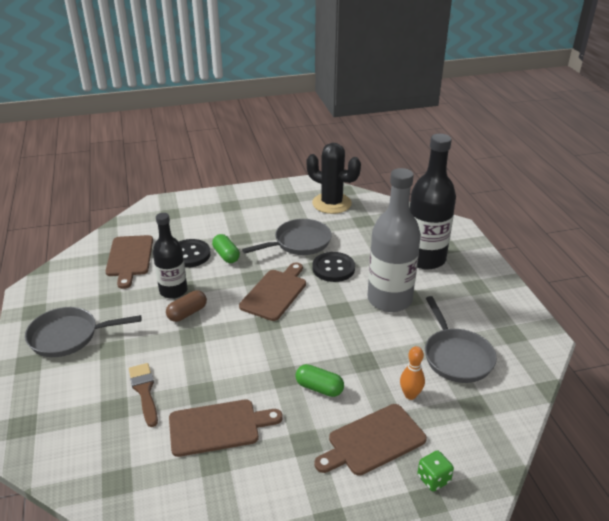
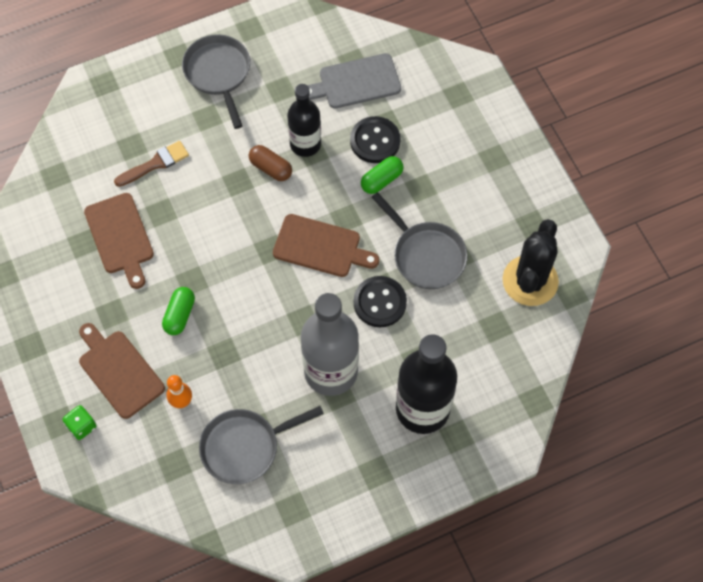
camera: 80 degrees right, 30 degrees up
(129, 258) = (356, 82): brown cutting board -> grey cutting board

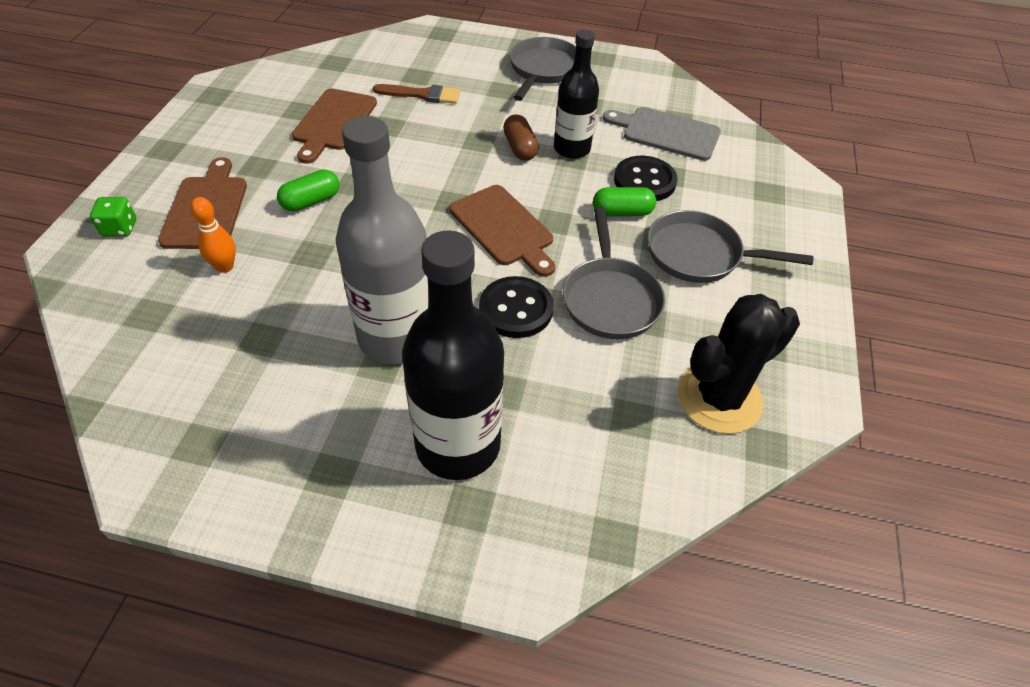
camera: 35 degrees right, 15 degrees down
(244, 447) = (230, 345): grey pan -> grey pan (699, 255)

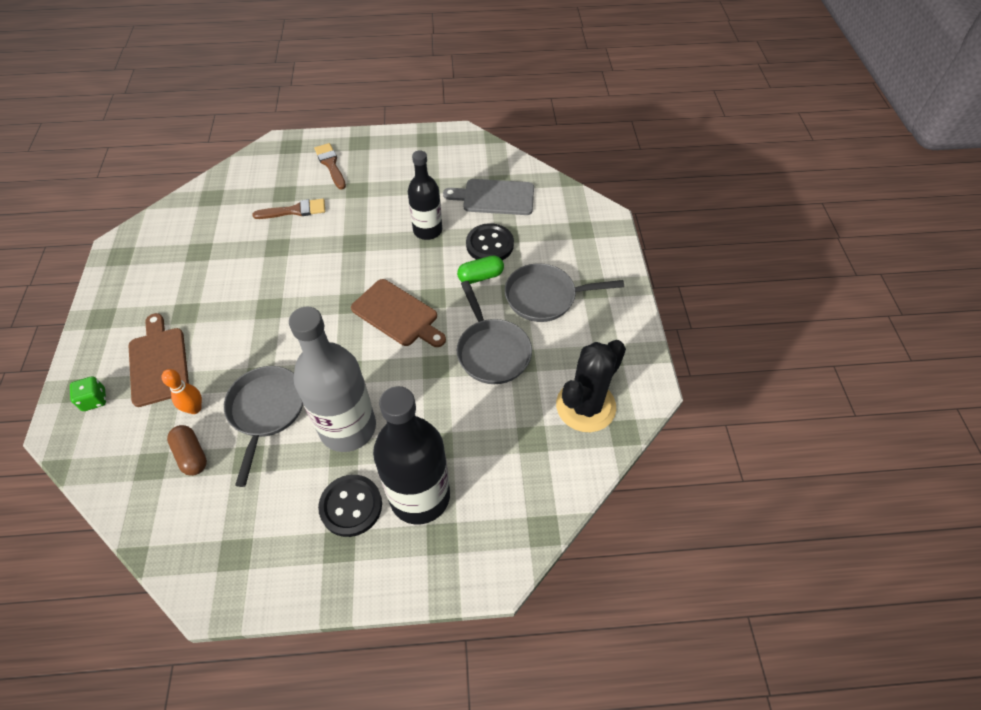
camera: 15 degrees left, 5 degrees up
(311, 201) = (241, 332): green capsule -> none
(333, 122) = (231, 256): brown cutting board -> none
(480, 59) = (331, 164): none -> brown brush
(516, 309) = (427, 379): black button -> black button (351, 506)
(520, 148) = (388, 240): brown capsule -> brown capsule (191, 455)
(543, 70) = (384, 162): grey pan -> grey pan (266, 411)

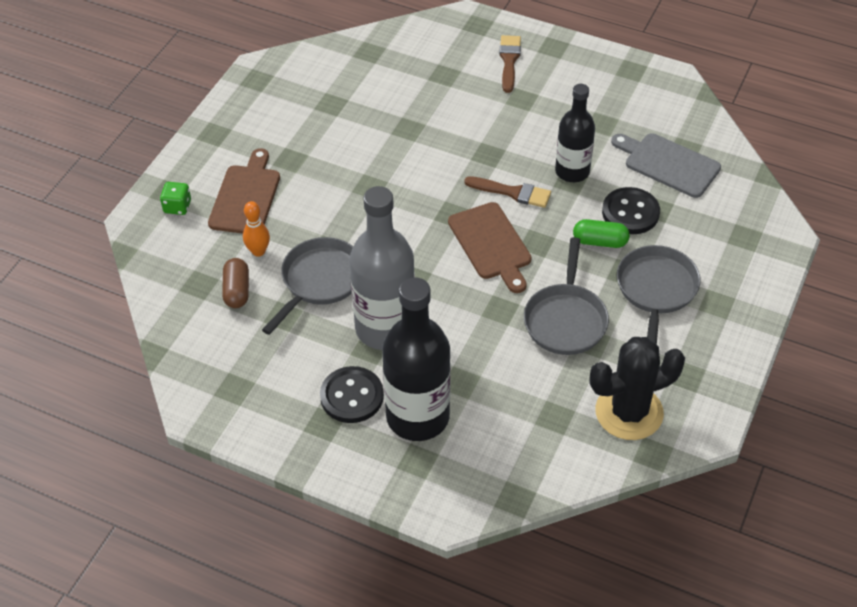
camera: 30 degrees right, 5 degrees down
(294, 211) = (445, 97): brown brush -> brown brush (512, 192)
(545, 297) = (656, 290): grey pan -> grey pan turned 75 degrees clockwise

